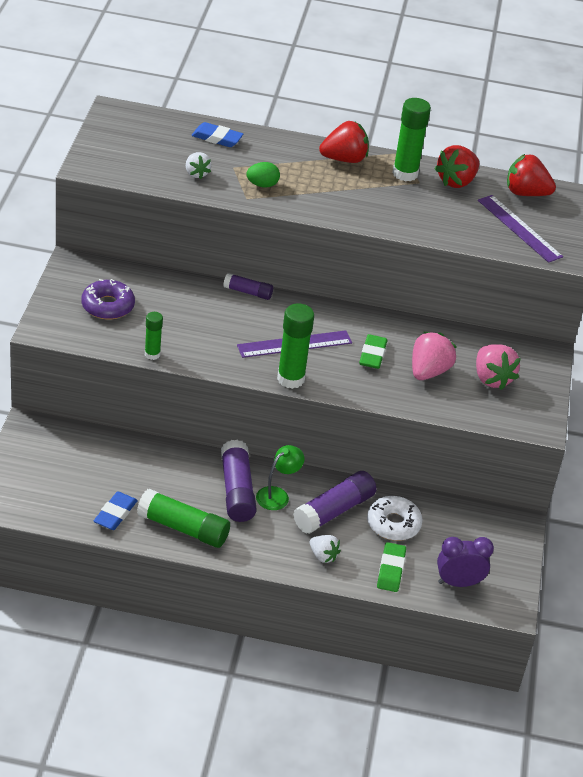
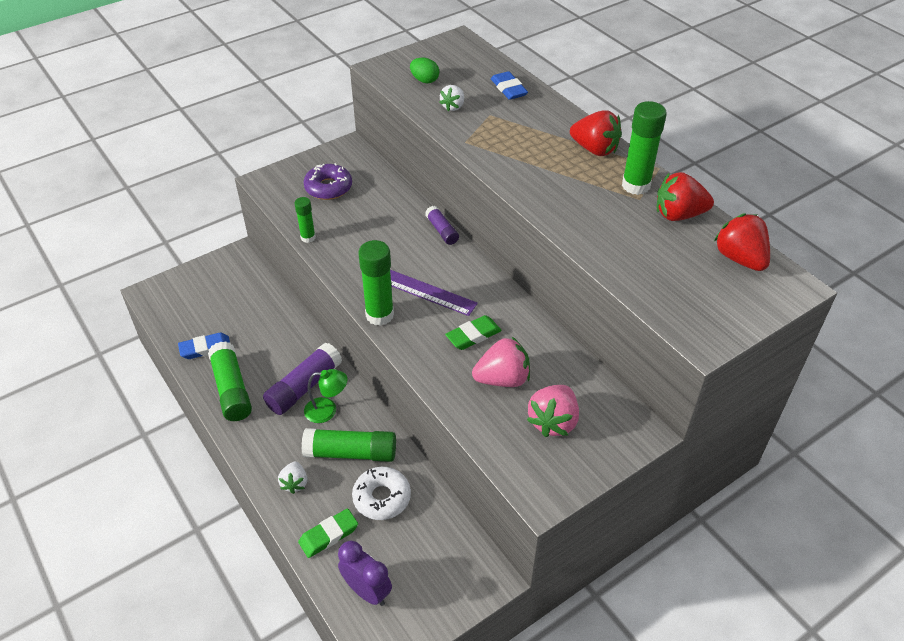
camera: 50 degrees right, 5 degrees up
(262, 185) = (493, 138): green egg -> green egg (424, 80)
(334, 511) = (351, 453): purple glue stick -> green glue stick
(519, 228) = (686, 287): purple ruler -> none

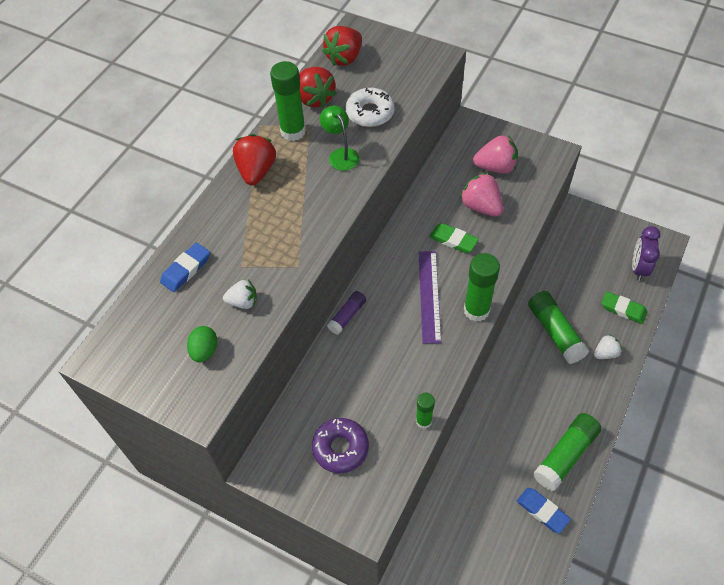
camera: 115 degrees left, 10 degrees up
(304, 387) = (523, 400): purple glue stick -> none
(327, 410) = (532, 369): green lamp -> green lamp (341, 154)
(382, 497) = (573, 294): white donut -> white donut (370, 113)

